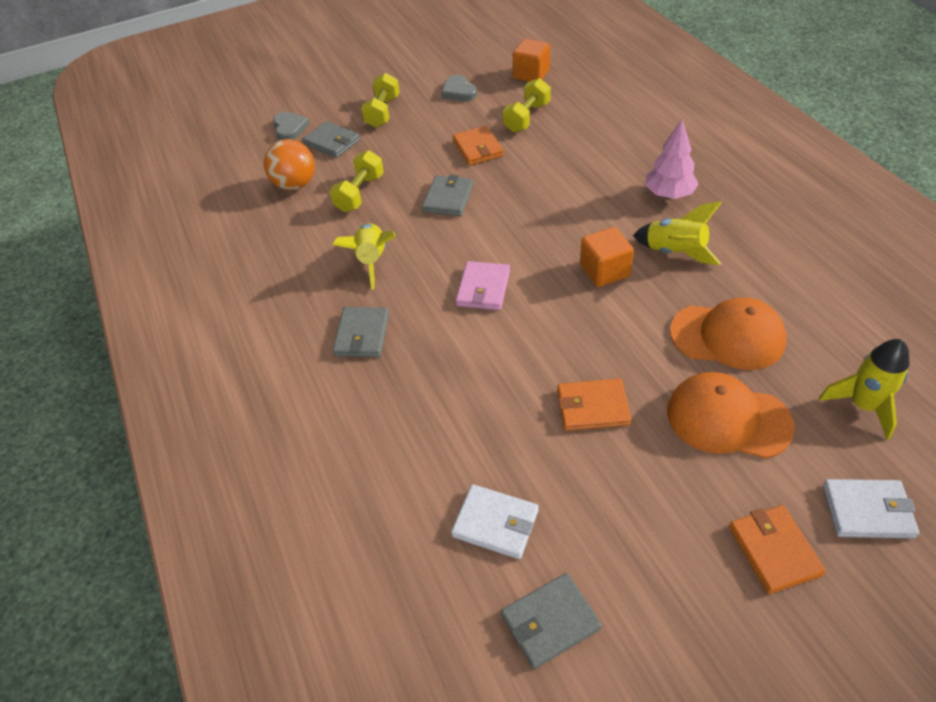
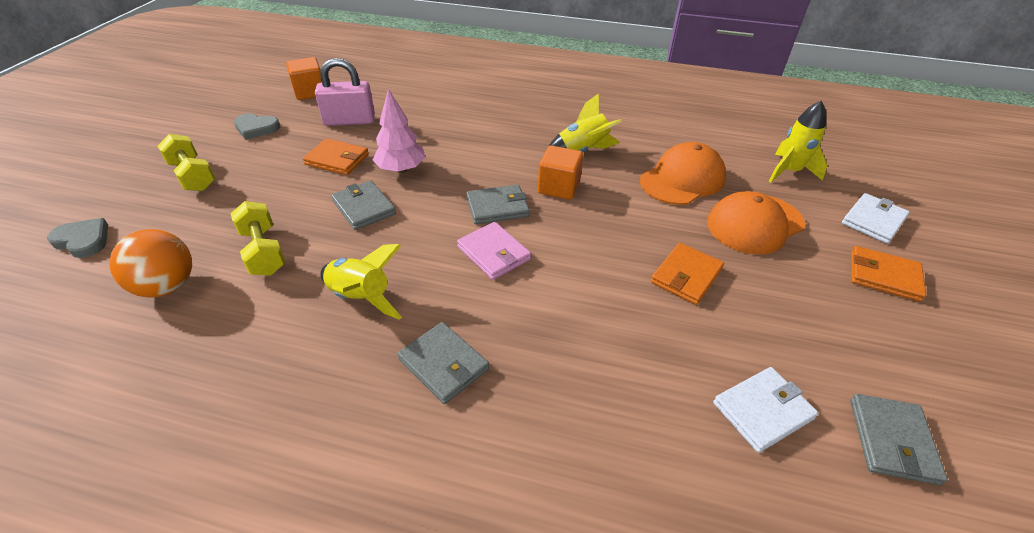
camera: 55 degrees left, 5 degrees down
(332, 142) = (163, 226): grey wallet -> grey wallet (497, 207)
(526, 117) = (349, 121): yellow dumbbell -> pink padlock
(669, 194) = (526, 121): pink tree -> pink tree (401, 169)

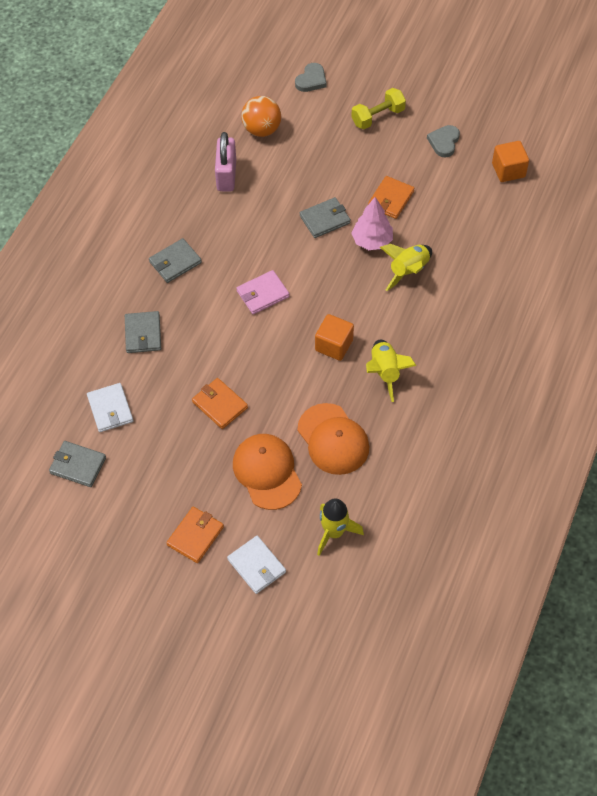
camera: 100 degrees right, 15 degrees up
(264, 251) = (285, 170): yellow dumbbell -> none
(349, 121) = (452, 203): pink padlock -> pink padlock (226, 175)
(361, 297) = (234, 222): yellow rocket -> yellow rocket (408, 271)
(497, 207) = (313, 301): grey wallet -> grey wallet (143, 334)

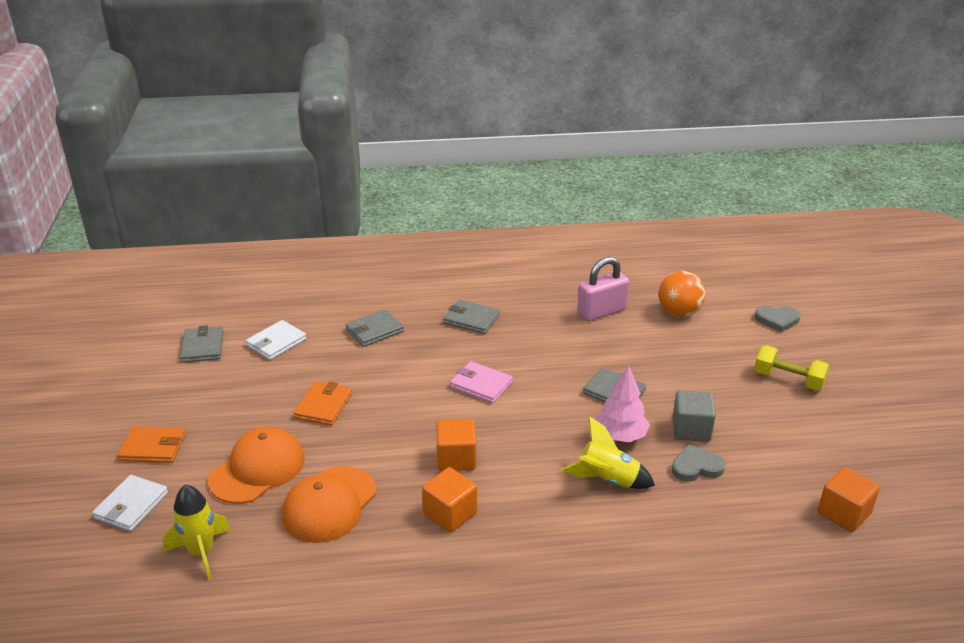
camera: 60 degrees right, 25 degrees down
(385, 372) = (450, 513): yellow rocket -> orange cube
(390, 199) = (691, 429): orange wallet -> grey cube
(444, 142) = (817, 442): grey heart -> grey heart (696, 467)

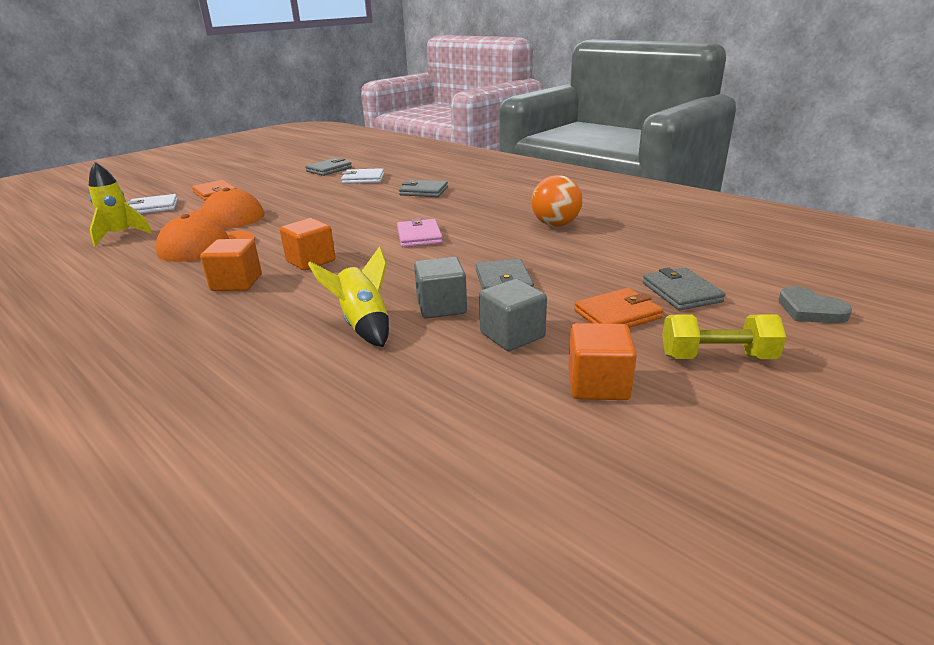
camera: 50 degrees right, 5 degrees down
(323, 406) = (315, 209): orange wallet -> orange wallet (617, 314)
(471, 319) = (495, 206): grey wallet -> grey wallet (681, 292)
(601, 312) = (609, 236): pink padlock -> none
(620, 436) = (441, 307): pink tree -> grey cube
(679, 312) = (689, 263): orange ball -> orange ball (555, 225)
(696, 467) = (452, 360): grey heart -> none
(788, 380) = (717, 357): yellow dumbbell -> yellow dumbbell turned 75 degrees counterclockwise
(844, 513) = (517, 506): orange cube -> orange cube (598, 384)

